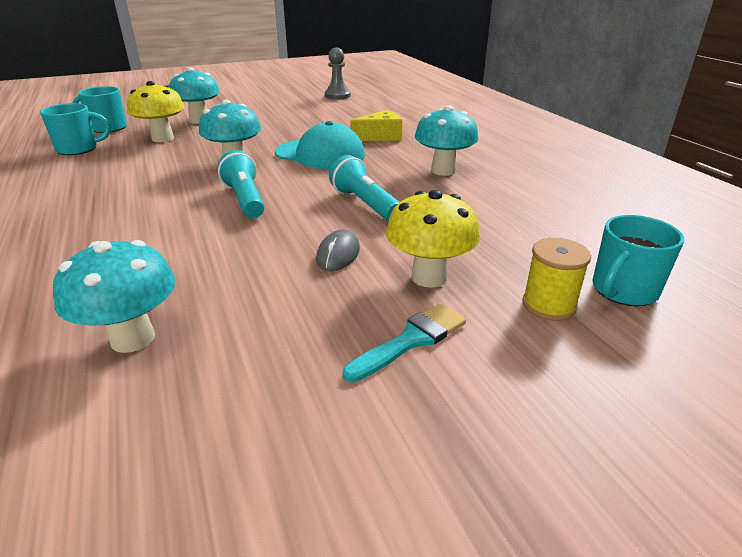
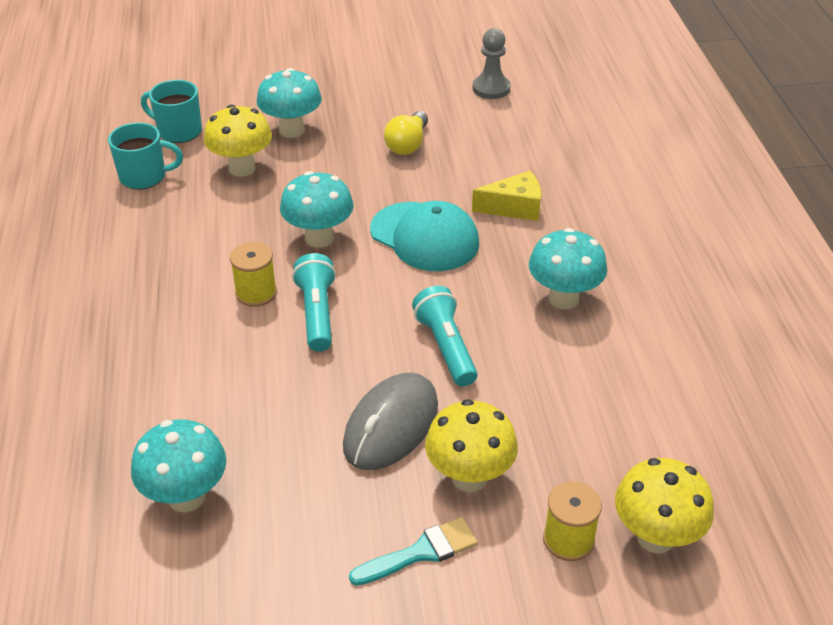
camera: 15 degrees right, 10 degrees up
(187, 194) = (256, 293): none -> yellow spool
(289, 119) = (408, 144): none -> yellow light bulb
(338, 254) = (391, 425): grey mouse -> grey mouse, size x1.86
(623, 290) = (655, 537): turquoise mug -> yellow mushroom

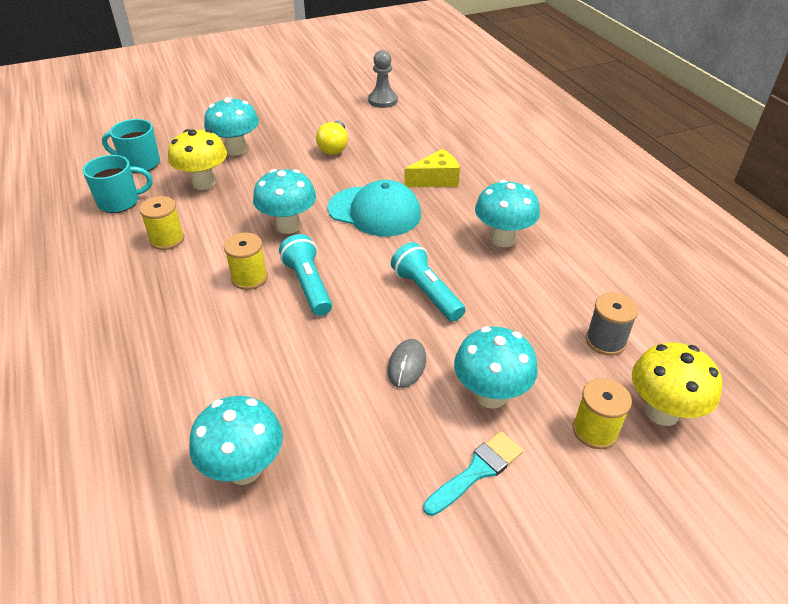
camera: 15 degrees left, 0 degrees up
(182, 231) = (167, 239): none -> yellow spool
(391, 425) = (407, 365): grey mouse -> grey mouse, size x0.54
(469, 477) = (490, 395): yellow mushroom -> turquoise mushroom
(629, 444) = (605, 341): none -> grey spool

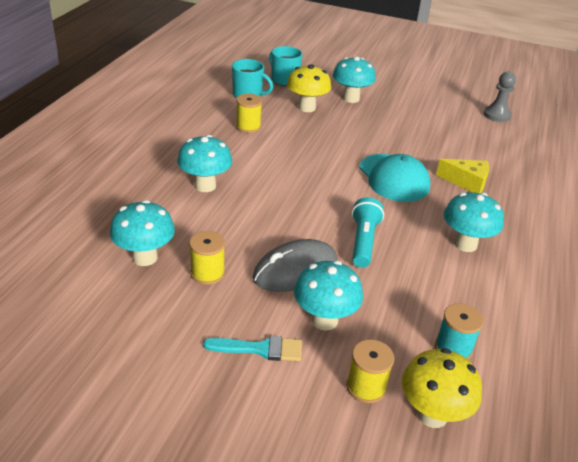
camera: 40 degrees right, 5 degrees down
(249, 278) = (266, 171): yellow spool -> yellow spool (207, 273)
(288, 226) = (326, 156): turquoise mushroom -> turquoise mushroom (205, 186)
(308, 285) = (295, 194): turquoise flashlight -> none
(334, 147) = (419, 127): yellow light bulb -> none
(407, 365) = (295, 270): grey mouse -> grey mouse, size x1.86
(605, 341) = (453, 348): grey spool -> turquoise spool

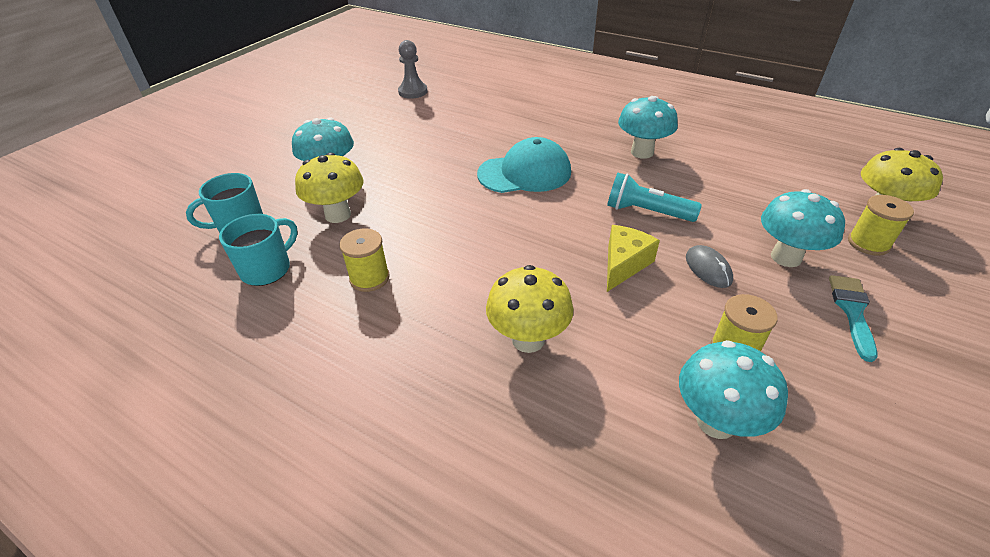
camera: 75 degrees left, 5 degrees up
(205, 186) = (528, 339): turquoise mushroom -> yellow mushroom
(295, 270) = (708, 269): grey mouse -> grey mouse, size x0.54
(453, 348) = (793, 186): turquoise spool -> none
(467, 182) = (537, 132): yellow cheese -> yellow cheese (624, 264)

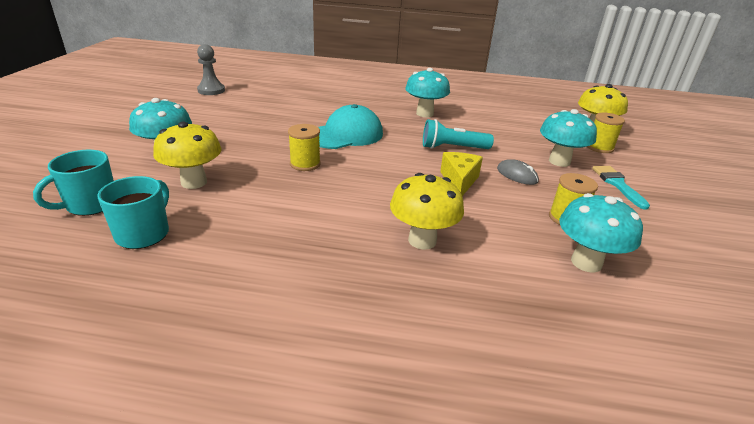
camera: 25 degrees left, 10 degrees down
(369, 278) = (256, 223): yellow spool -> yellow spool (305, 164)

